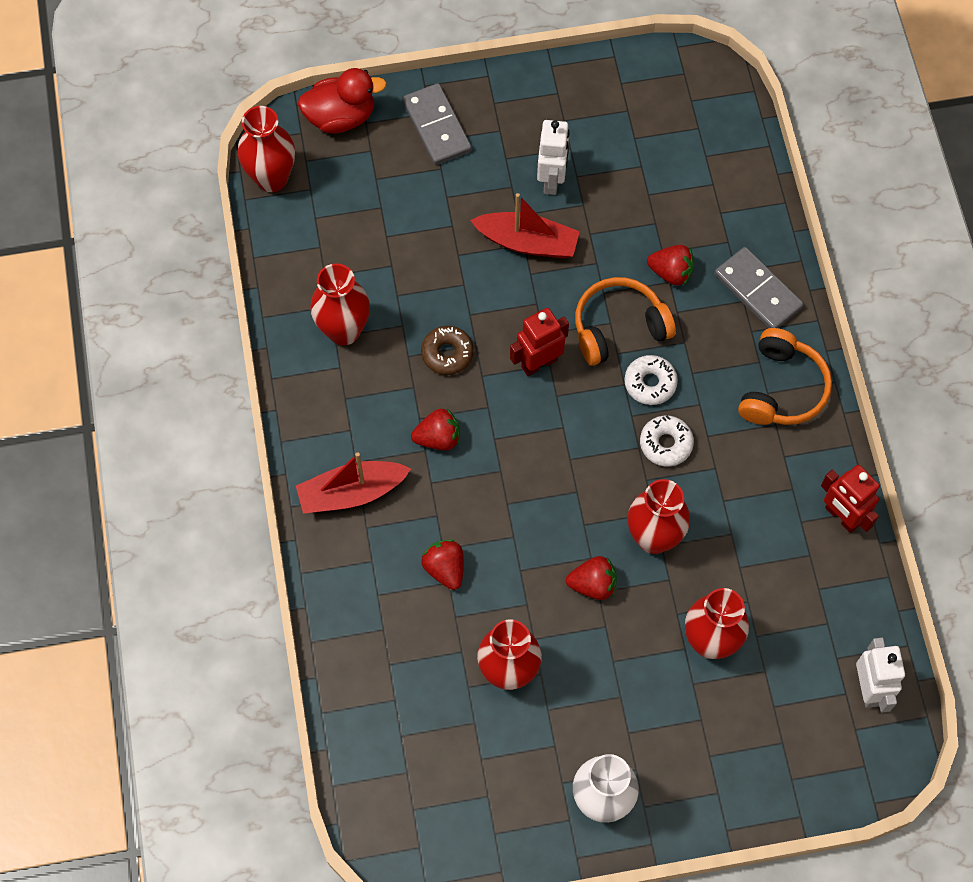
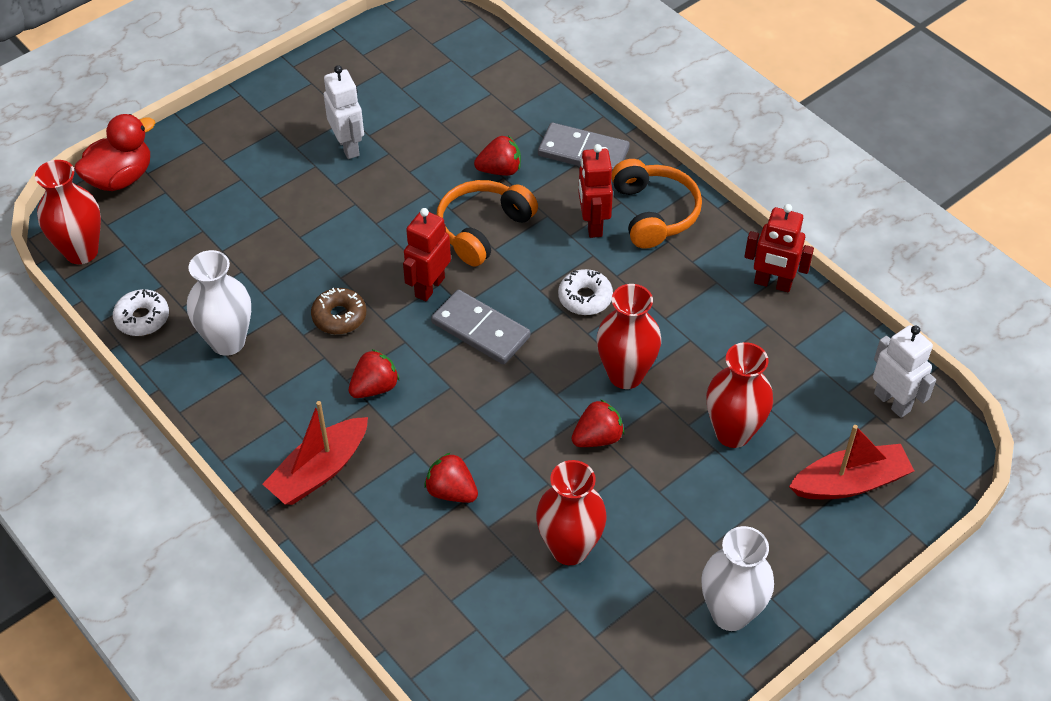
camera: 30 degrees left, 15 degrees down
(344, 331) = (228, 342): red vase -> white vase
(437, 126) = (217, 149): grey domino -> grey domino (480, 330)
(527, 242) = (357, 201): red boat -> red boat (850, 482)
(650, 383) = (539, 258): white donut -> white donut (142, 318)
(719, 372) = (593, 224): none -> red robot

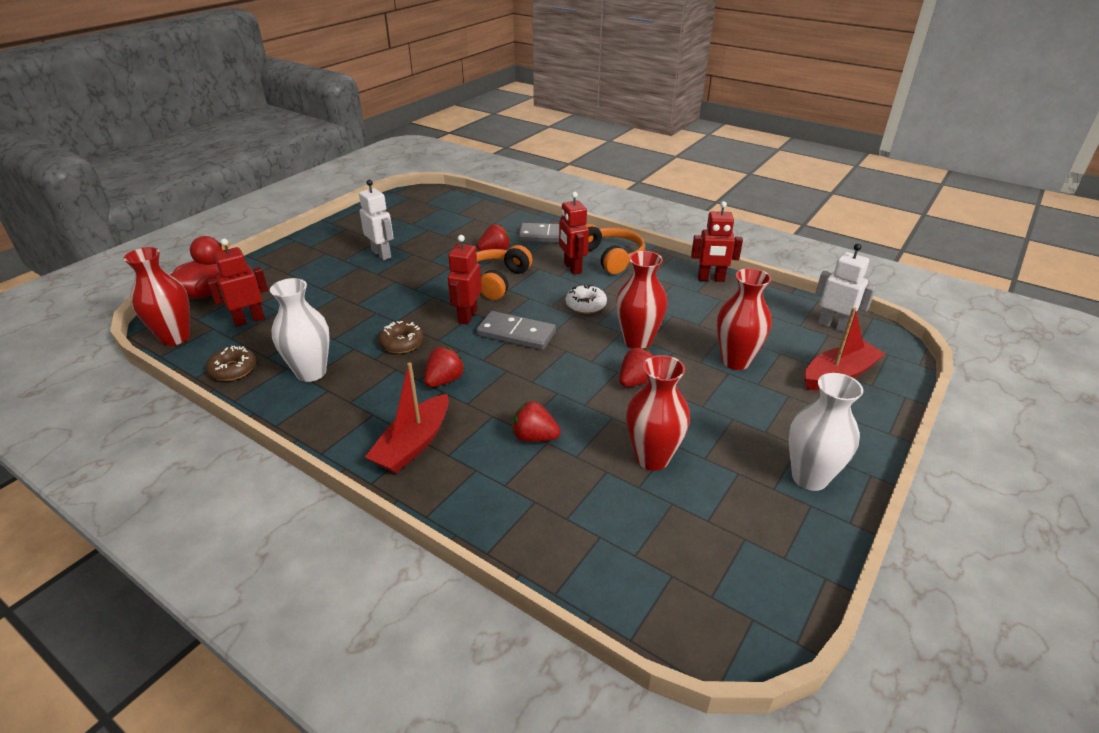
camera: 15 degrees left, 15 degrees down
(142, 318) = (233, 369): white donut -> brown donut
(167, 239) = (249, 320): none -> red robot

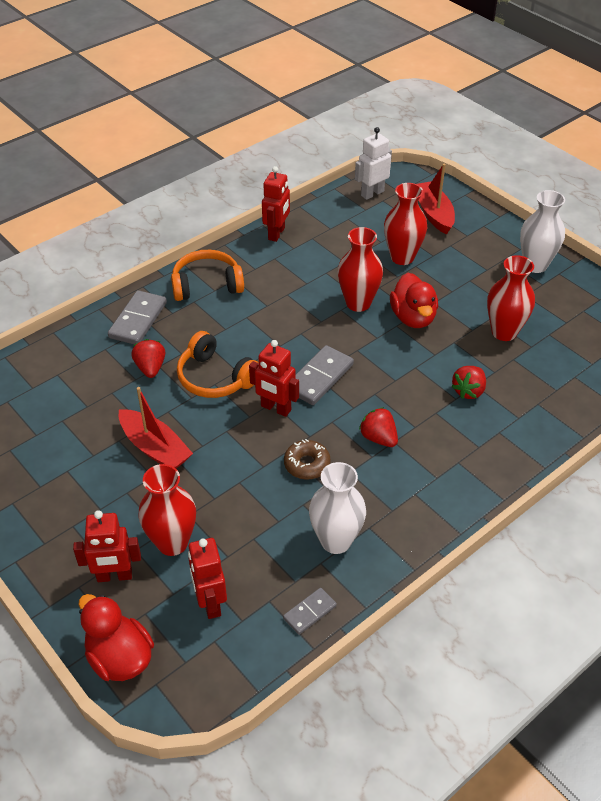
camera: 75 degrees left, 10 degrees up
(175, 337) = (222, 680): red vase -> red vase (172, 543)
(233, 369) = (309, 612): brown donut -> grey domino
(382, 254) = (106, 469): white robot -> none
(413, 444) = (462, 468): red boat -> red boat (155, 448)
(572, 268) = (215, 316): red robot -> red robot (114, 576)
(586, 305) = (288, 321): white donut -> none
(636, 381) = (413, 317): red strawberry -> red duck

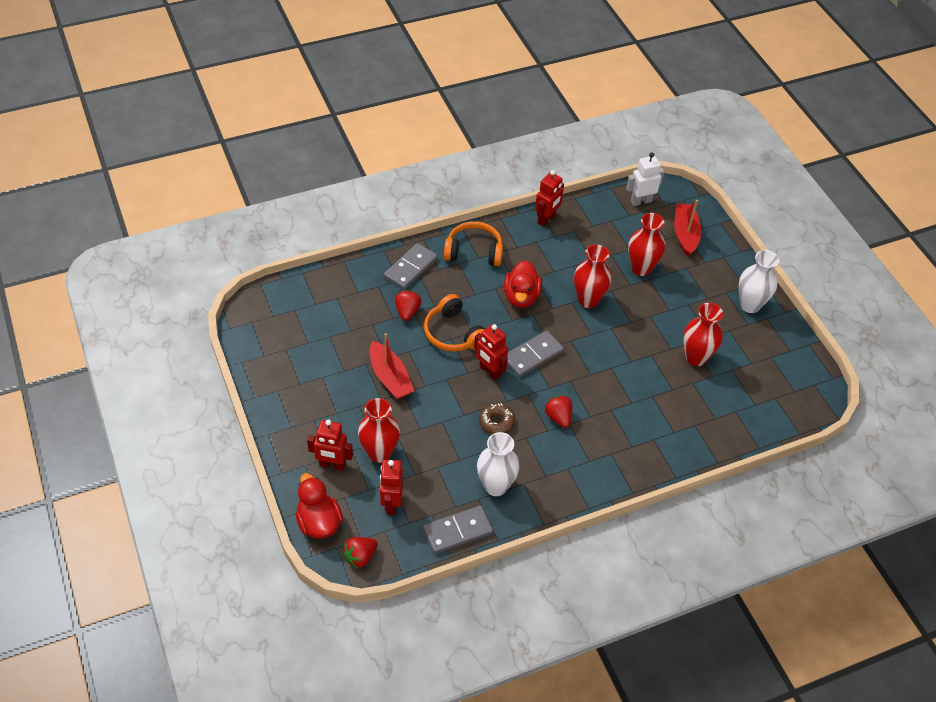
camera: 15 degrees right, 5 degrees up
(309, 612) = (457, 531): grey domino -> grey domino, size x1.73
(413, 317) = (627, 325): red duck -> red duck (521, 297)
(468, 391) = (644, 399): red strawberry -> red strawberry (360, 557)

